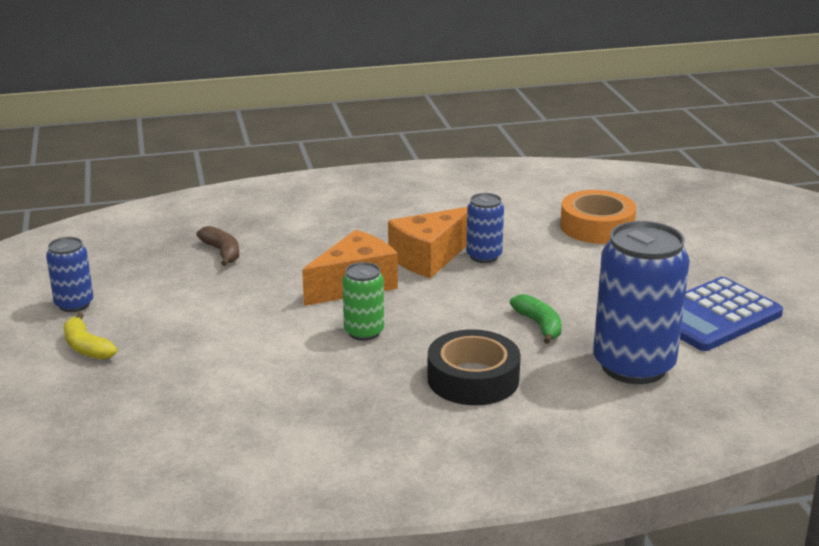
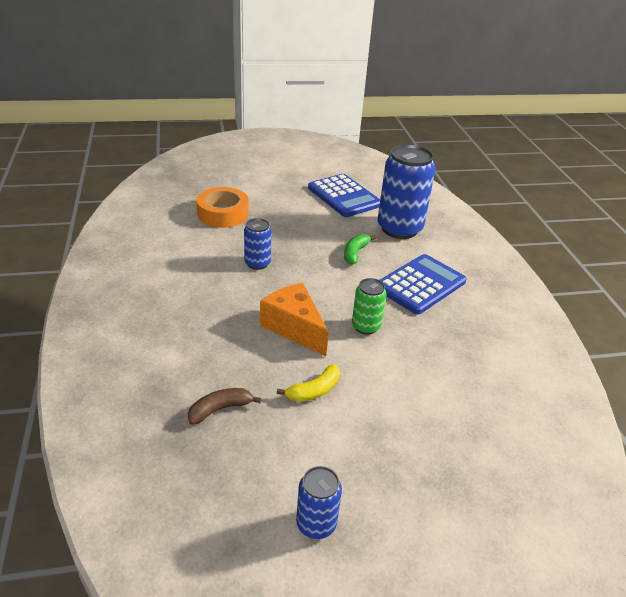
camera: 90 degrees left, 10 degrees up
(86, 347) = (399, 501): yellow banana -> yellow banana (314, 390)
(429, 258) = (255, 288): orange cheese -> none
(473, 379) = (420, 285): black tape -> blue calculator
(539, 325) = (355, 253): green banana -> green banana turned 45 degrees counterclockwise

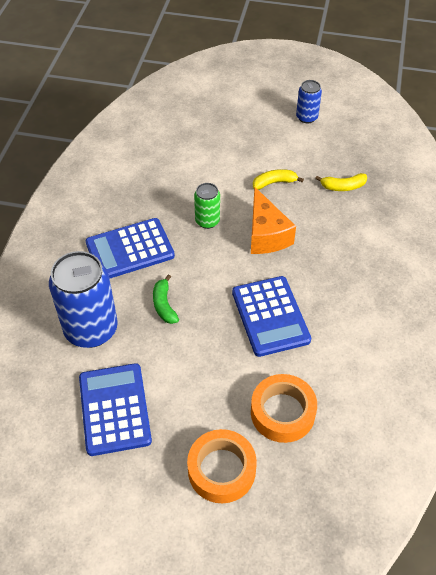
camera: 155 degrees left, 15 degrees up
(220, 409) = (343, 187): brown banana -> yellow banana
(254, 185) = (221, 470): none -> orange tape
(257, 263) = (270, 316): blue can -> blue calculator
(355, 253) = (164, 305): green banana -> green banana turned 120 degrees clockwise

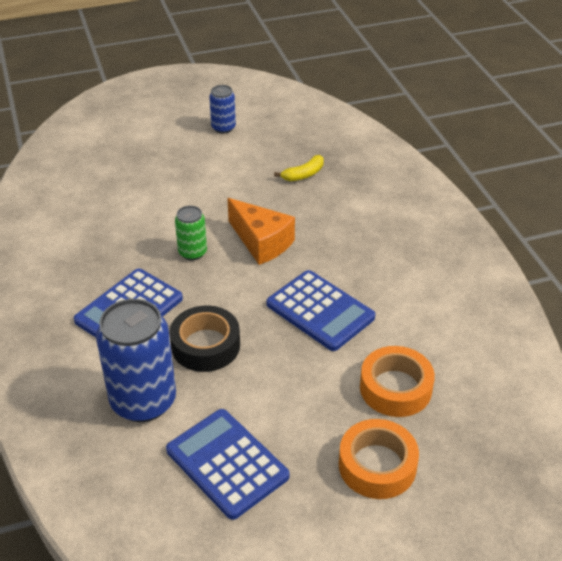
camera: 30 degrees left, 10 degrees down
(164, 305) = (205, 345): green banana -> black tape
(274, 183) = (234, 194): yellow banana -> none

